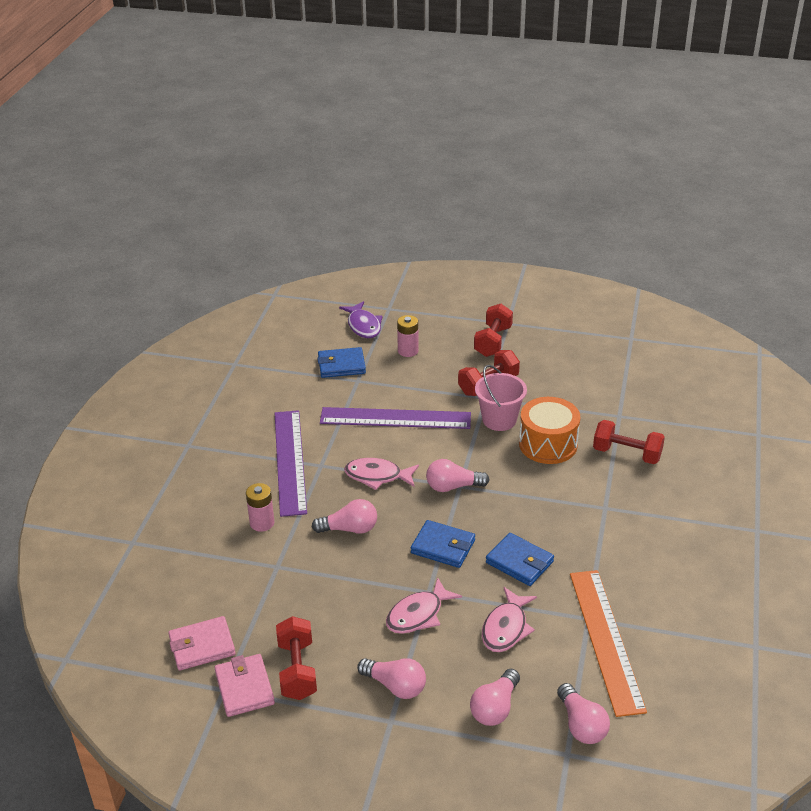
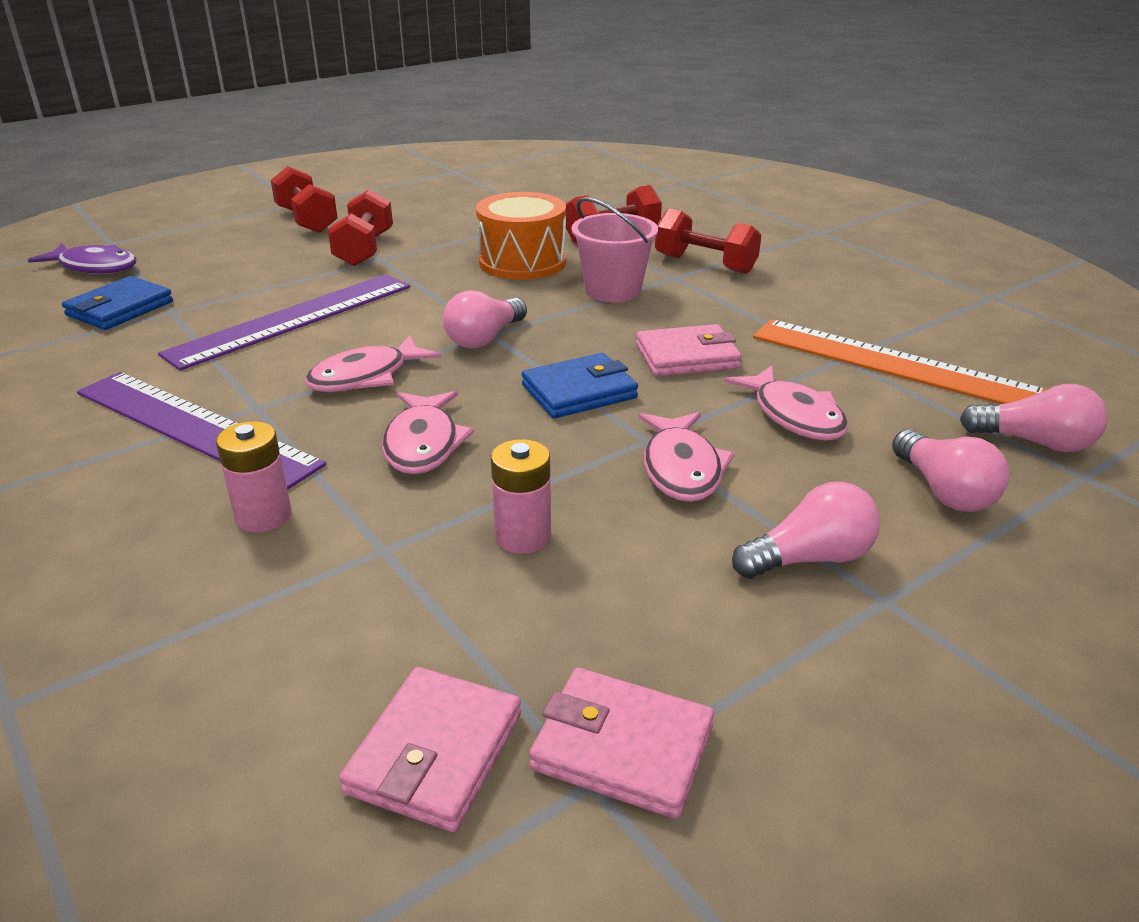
camera: 50 degrees left, 5 degrees down
(297, 670) = (655, 649): red dumbbell -> red dumbbell (705, 264)
(349, 529) = (423, 444): pink light bulb -> pink fish
(408, 351) = (204, 263): pink battery -> pink battery (523, 536)
(499, 420) = (431, 268): pink bucket -> pink bucket (613, 290)
(519, 562) = (687, 357): blue wallet -> pink wallet

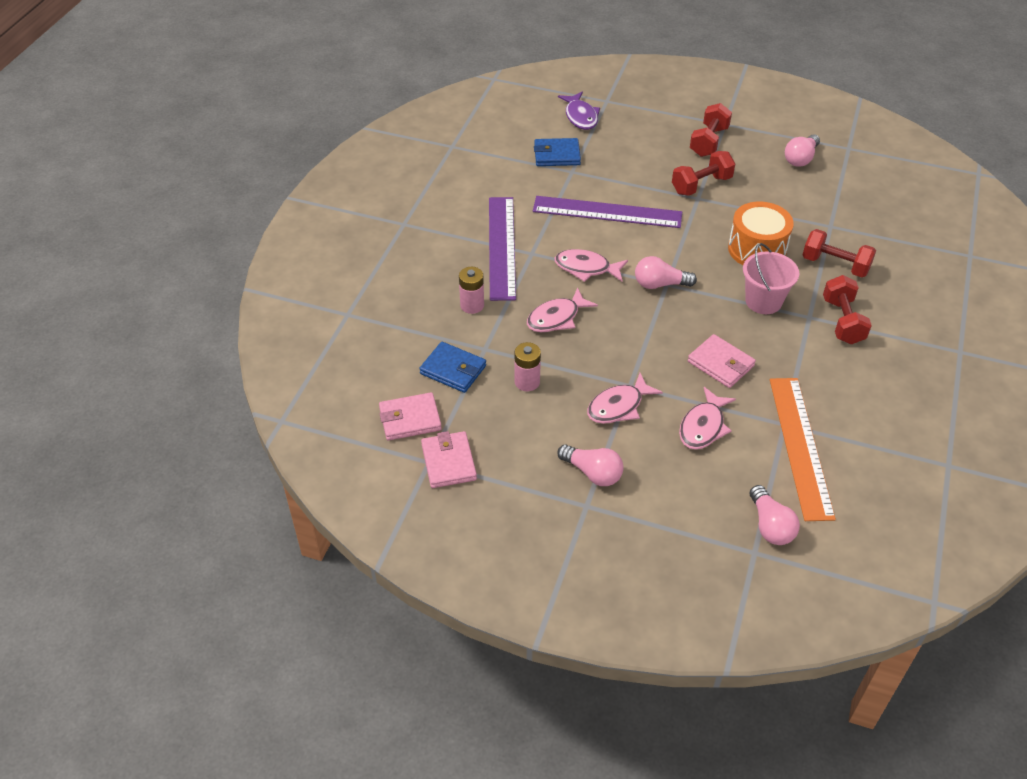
camera: 55 degrees right, 15 degrees up
(579, 392) = (646, 343): blue wallet -> blue wallet (453, 370)
(944, 491) = (687, 502): pink light bulb -> pink light bulb (800, 159)

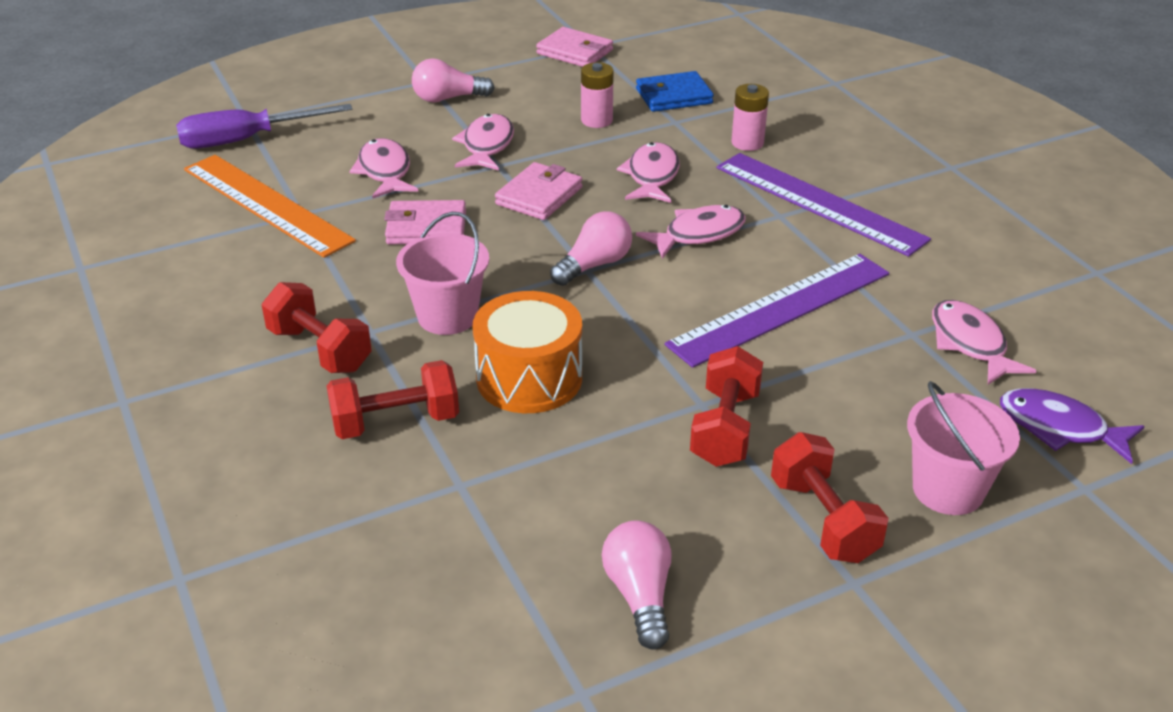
camera: 135 degrees right, 10 degrees down
(410, 419) = (649, 56): pink wallet -> pink wallet (539, 196)
(557, 155) = (970, 343): blue wallet -> pink fish
(652, 125) = (948, 489): none -> pink bucket
(770, 526) = (246, 140): pink light bulb -> purple screwdriver

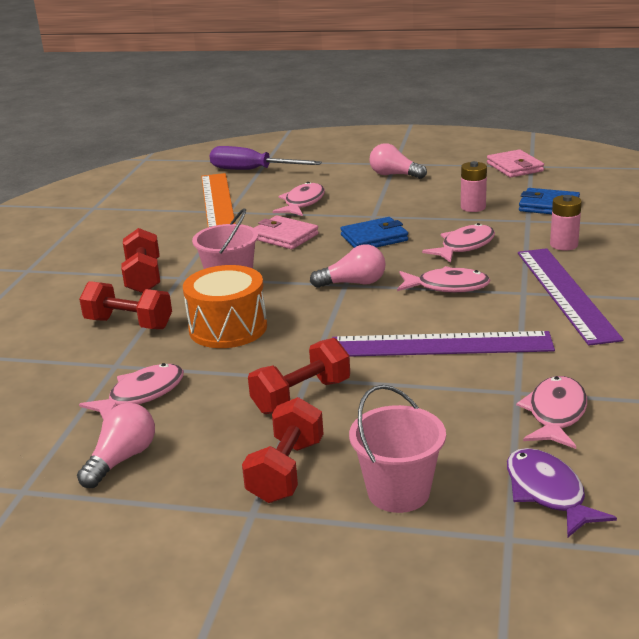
camera: 40 degrees right, 10 degrees down
(487, 146) = (381, 204): pink fish -> pink fish (141, 395)
(539, 196) = (374, 238): pink wallet -> blue wallet

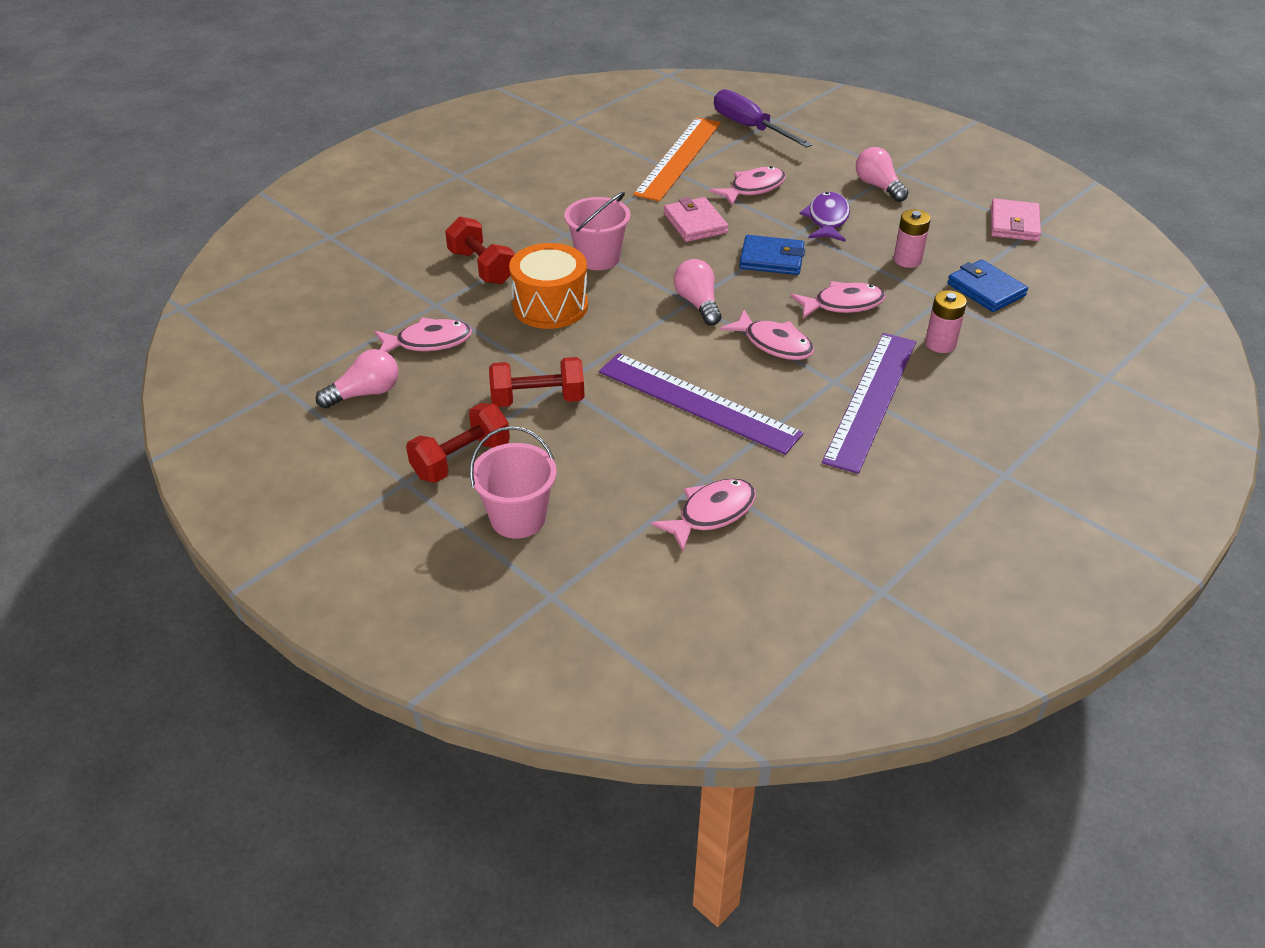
camera: 30 degrees right, 15 degrees up
(143, 277) = (537, 222): red dumbbell -> none
(353, 283) = (698, 303): pink light bulb -> pink light bulb turned 135 degrees counterclockwise
(548, 493) = (622, 576): purple fish -> purple fish (827, 219)

